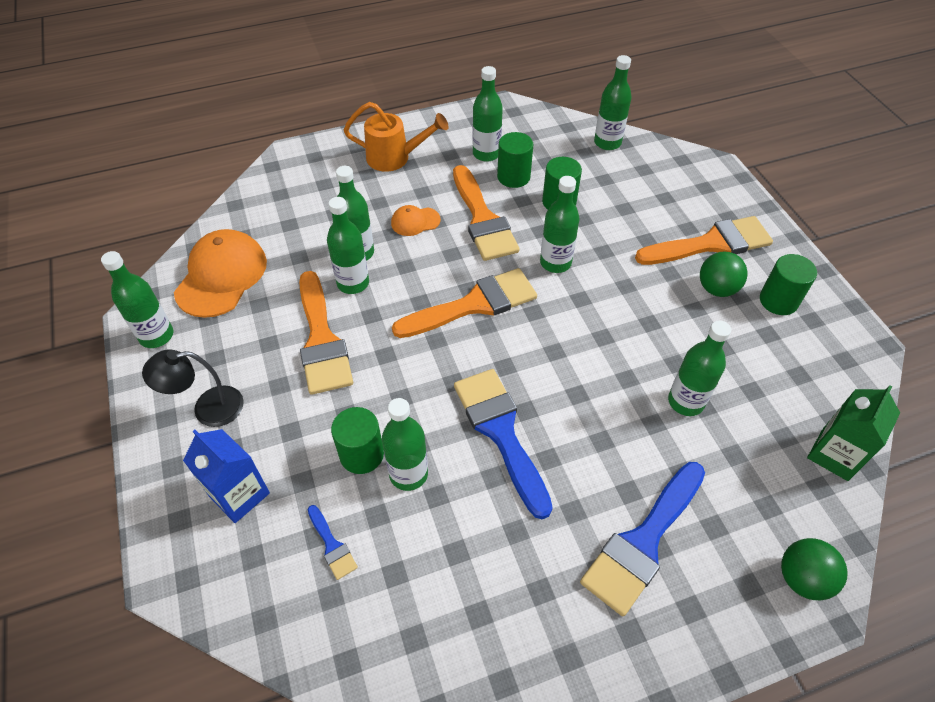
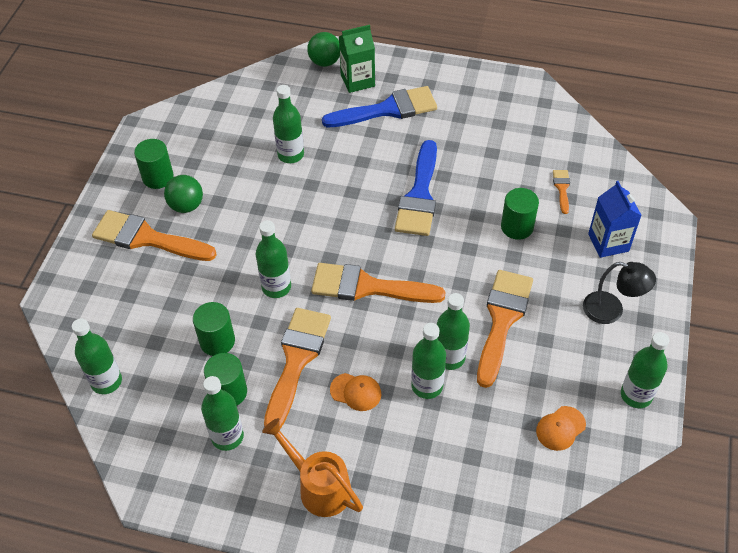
camera: 145 degrees left, 0 degrees up
(221, 276) = (560, 428): orange cap -> orange cap, size x0.50
(332, 545) = (562, 188): blue brush -> orange brush
(408, 474) = (494, 202): green bottle -> none
(834, 454) = (242, 92): green carton -> green carton (357, 80)

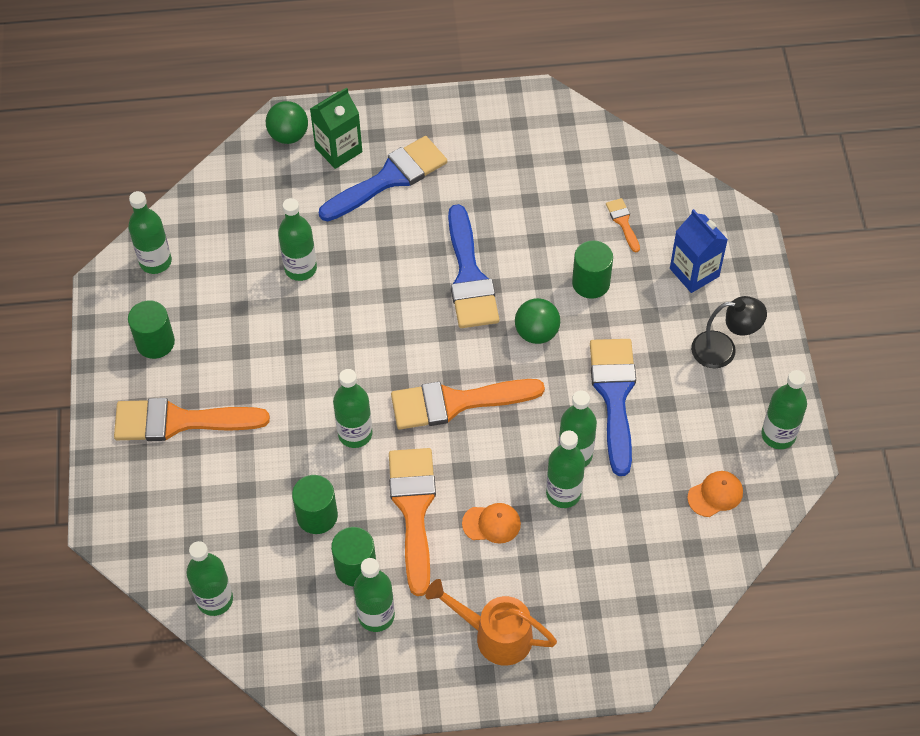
camera: 20 degrees left, 5 degrees up
(186, 122) = (155, 262): none -> green bottle
(186, 206) = (207, 368): green ball -> green ball (536, 333)
(502, 320) = (614, 396): orange brush -> blue brush
(560, 428) = (715, 494): orange cap -> orange cap turned 150 degrees counterclockwise

